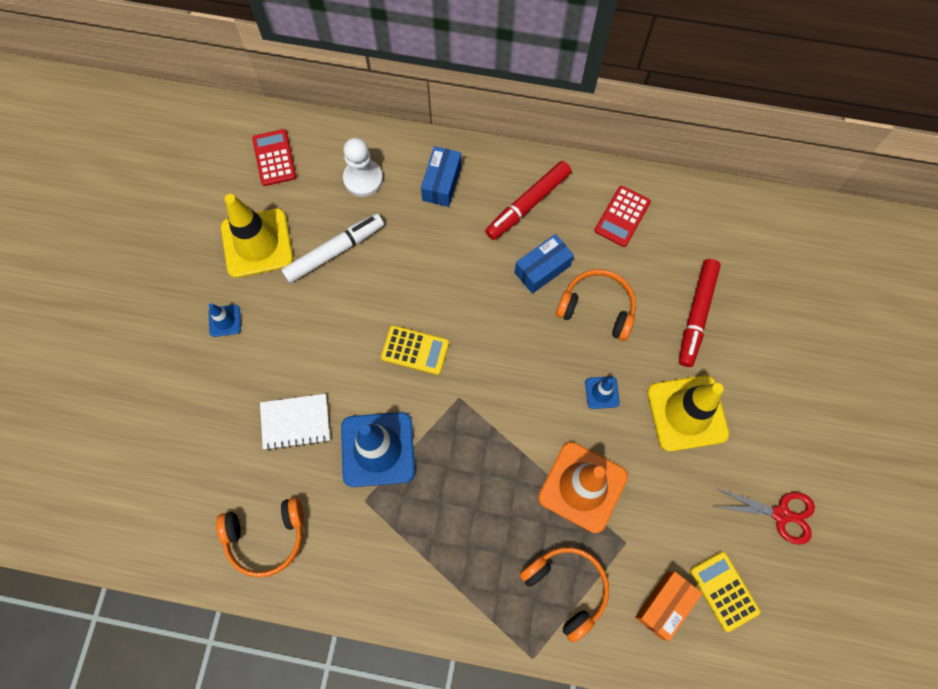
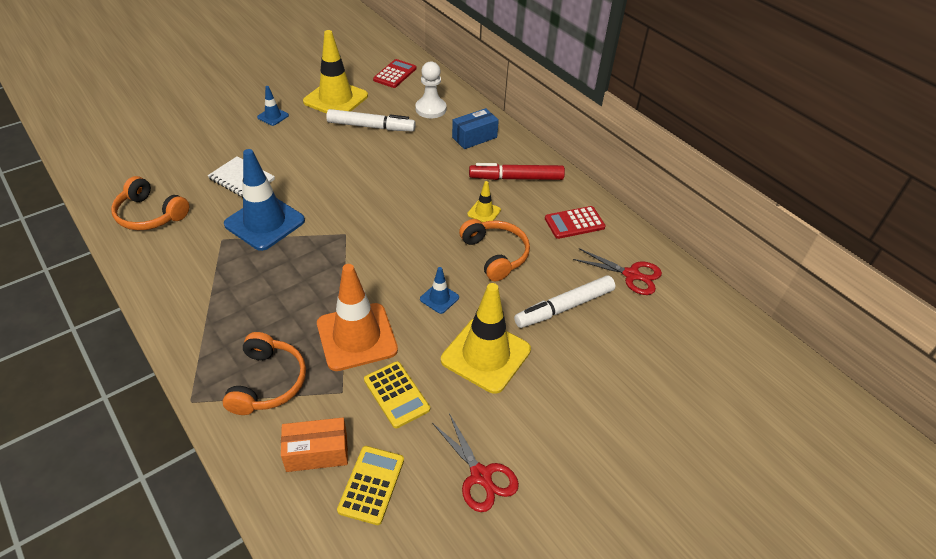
camera: 40 degrees right, 25 degrees down
(415, 350) = (352, 195): yellow calculator -> yellow calculator (396, 394)
(542, 269) = (484, 212): blue box -> yellow traffic cone
(696, 315) = (564, 307): red marker -> white marker
(712, 236) = (631, 275): none -> red scissors

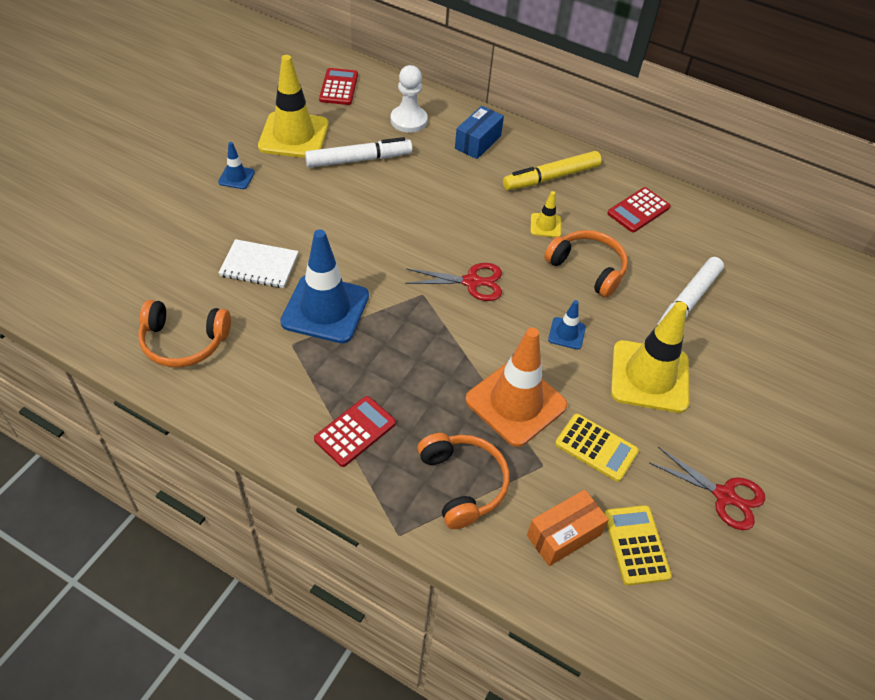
camera: 25 degrees left, 5 degrees up
(218, 315) = (355, 431): none -> red calculator
(516, 178) = (551, 177): red marker -> yellow marker
(631, 275) = (723, 249): red scissors -> red scissors (471, 282)

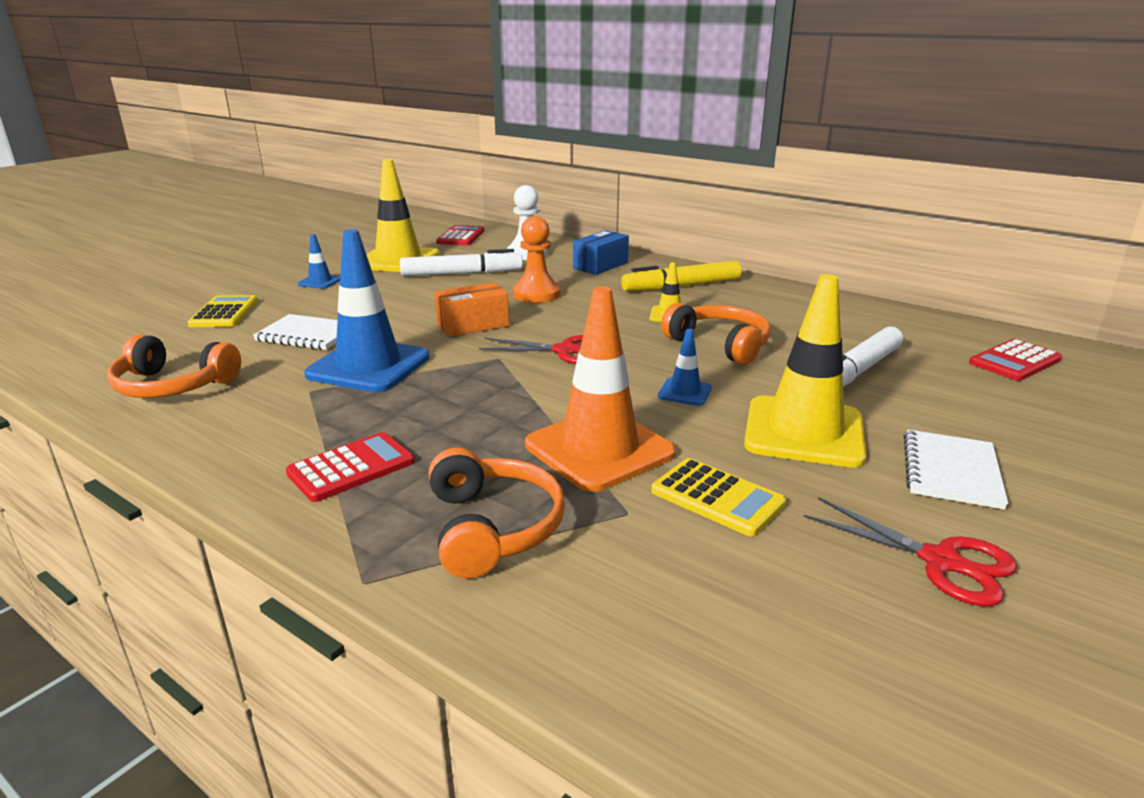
camera: 10 degrees right, 25 degrees down
(431, 194) = (536, 294): none -> orange pawn
(563, 535) = (649, 597): orange box -> orange box (473, 325)
(636, 545) = (781, 617): yellow calculator -> yellow calculator (224, 313)
(638, 210) = (787, 307): red calculator -> red calculator (1014, 361)
(739, 413) = (951, 471): none -> white notebook

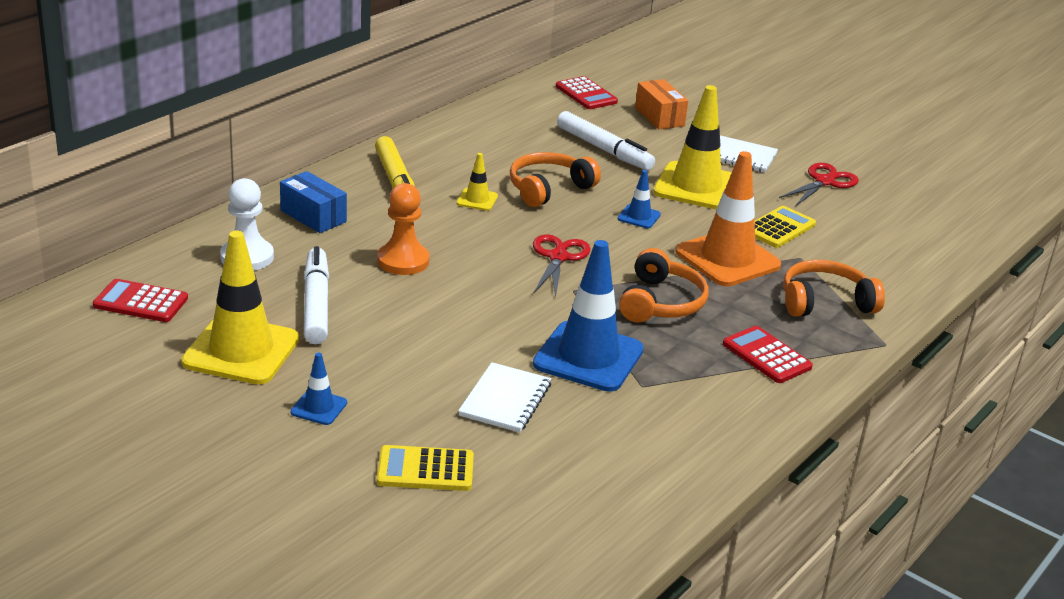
camera: 90 degrees left, 5 degrees up
(173, 386) = (633, 468): orange headphones -> orange headphones (661, 303)
(473, 325) = (489, 301): orange box -> orange box (659, 117)

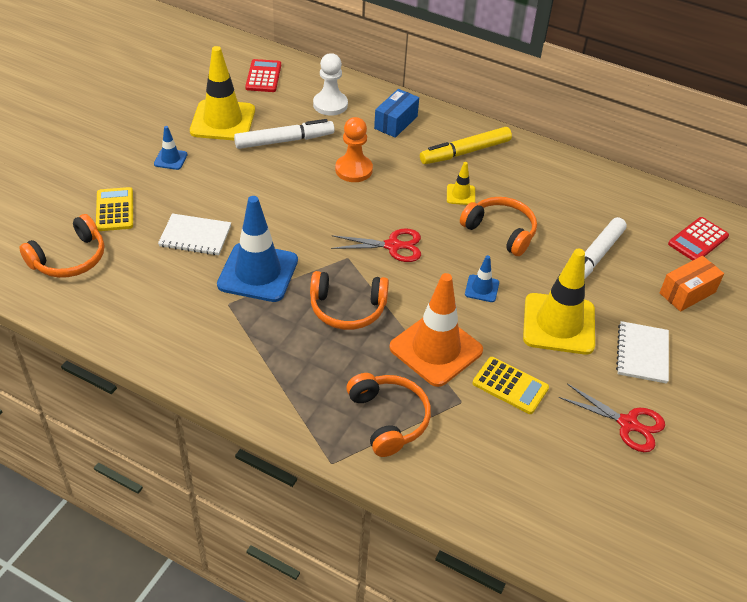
camera: 80 degrees right, 15 degrees up
(529, 519) = (70, 259): none -> orange headphones
(766, 356) = (289, 377): red calculator -> none

